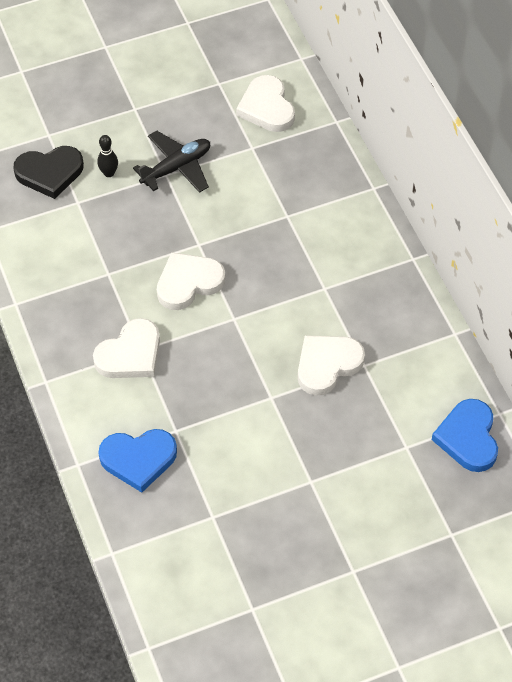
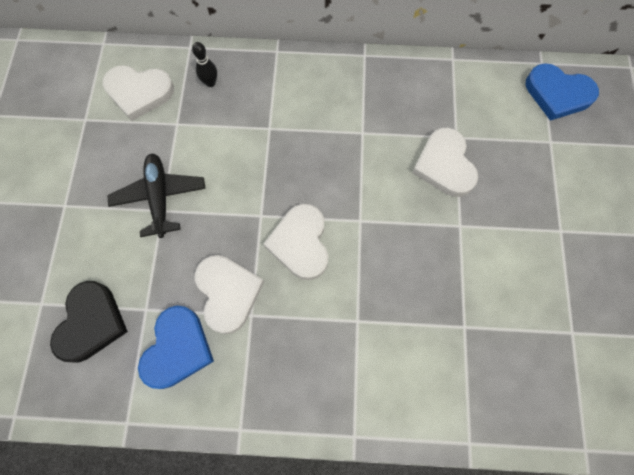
camera: 65 degrees left, 15 degrees up
(109, 173) = (128, 263): black bowling pin -> black bowling pin (210, 82)
(130, 354) = (358, 333): white heart -> white heart (228, 293)
(138, 459) = (485, 377): blue heart -> blue heart (177, 349)

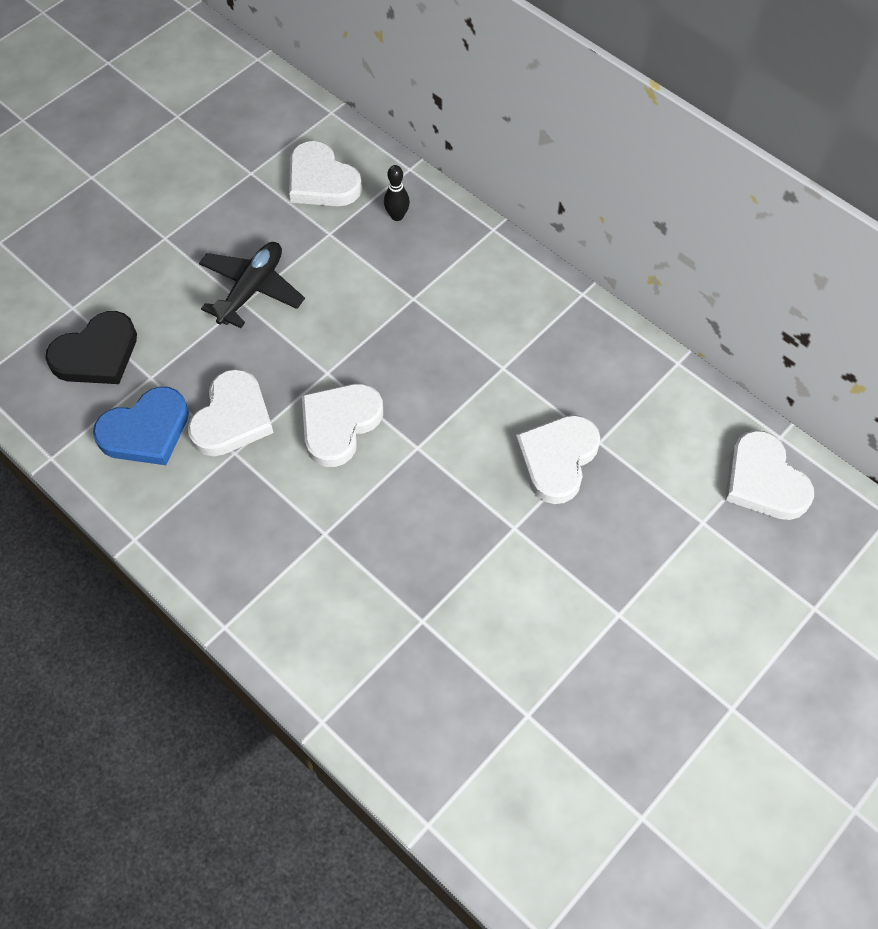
camera: 40 degrees right, 10 degrees down
(557, 94) = (764, 480): blue heart -> white heart

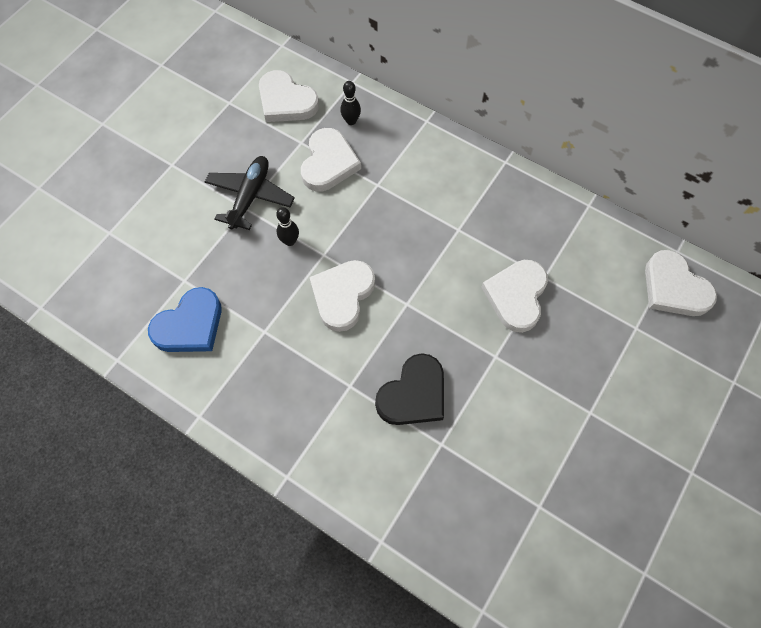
camera: 10 degrees left, 5 degrees up
(97, 354) = (137, 268): black heart -> black heart (413, 394)
(232, 418) = (257, 303): white heart -> white heart (328, 163)
(289, 350) = (290, 241): none -> black bowling pin

